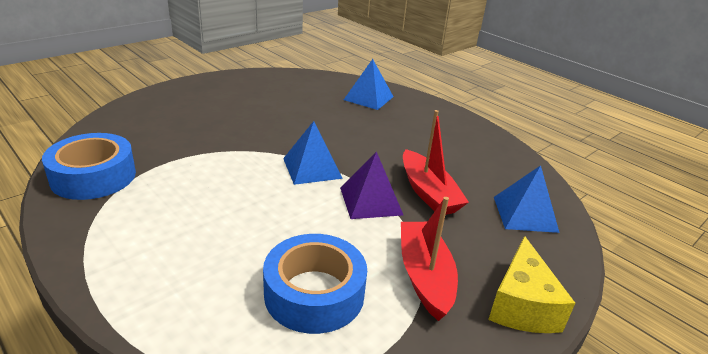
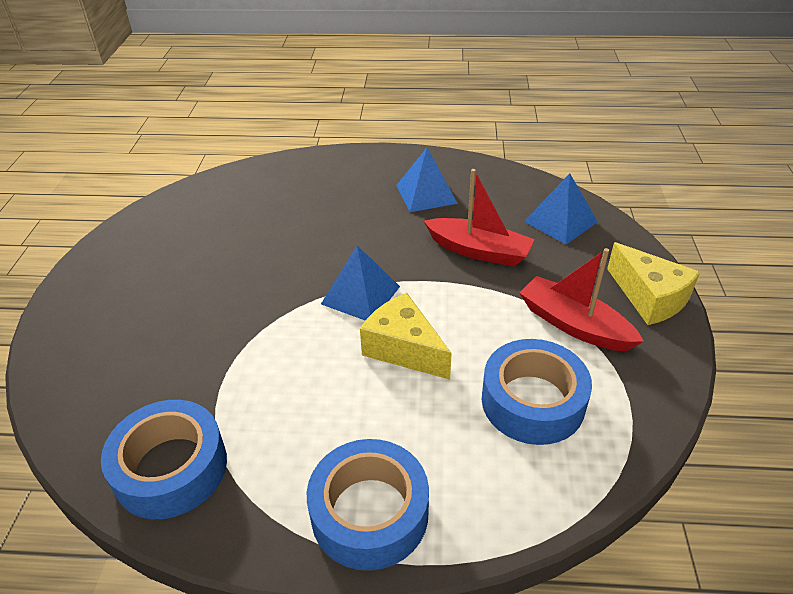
camera: 40 degrees left, 10 degrees up
(127, 267) = (369, 513): none -> blue tape
(288, 208) = (403, 349): none -> yellow cheese
(368, 98) = (291, 183): blue pyramid -> blue pyramid (426, 194)
(371, 201) = (452, 291): purple pyramid -> none

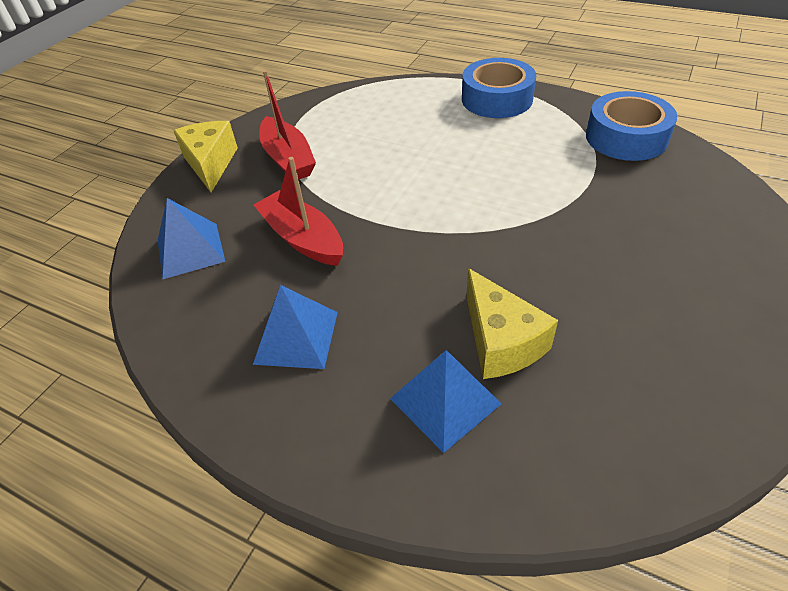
camera: 155 degrees left, 5 degrees up
(361, 295) = (447, 222): blue pyramid -> blue pyramid (445, 401)
(403, 349) = (431, 171): yellow cheese -> yellow cheese (501, 341)
(532, 401) = (363, 124): blue tape -> none

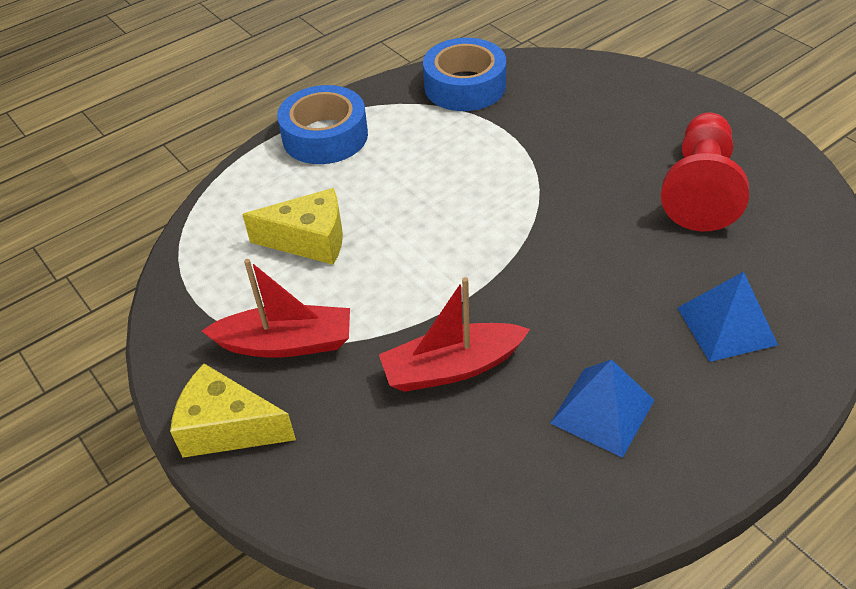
camera: 65 degrees left, 0 degrees up
(190, 250) = (401, 483): blue pyramid -> none
(501, 341) = (677, 267): yellow cheese -> yellow cheese (310, 240)
(632, 330) = (700, 190): none -> red pawn

